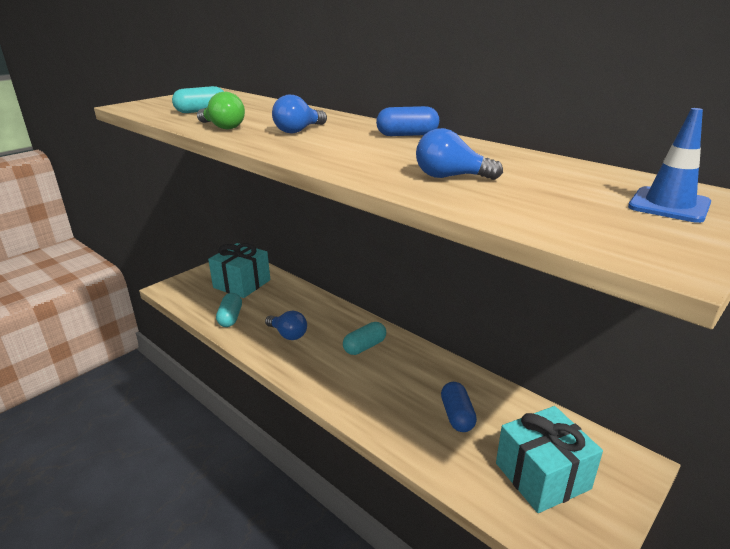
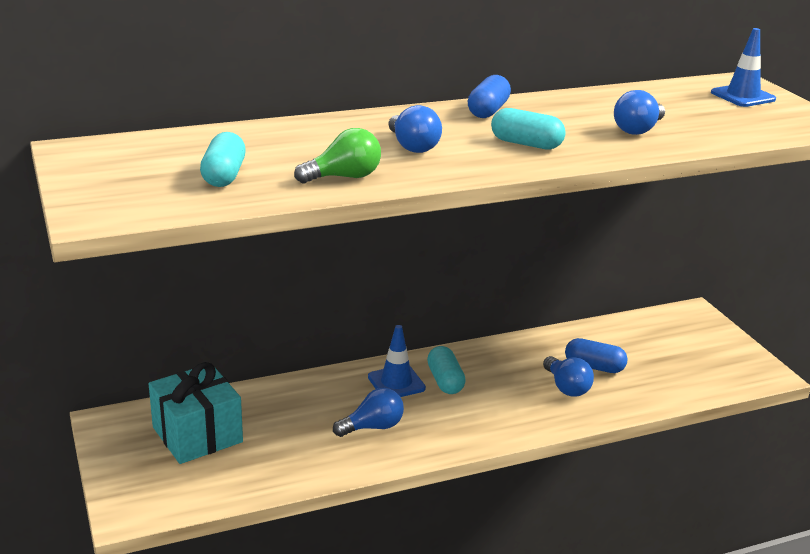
camera: 65 degrees left, 0 degrees up
(230, 318) = (287, 465): turquoise capsule -> turquoise capsule (526, 144)
(345, 328) = (396, 383): none -> blue traffic cone
(410, 407) = (566, 387): none -> blue light bulb
(542, 476) = (686, 356): turquoise gift -> none

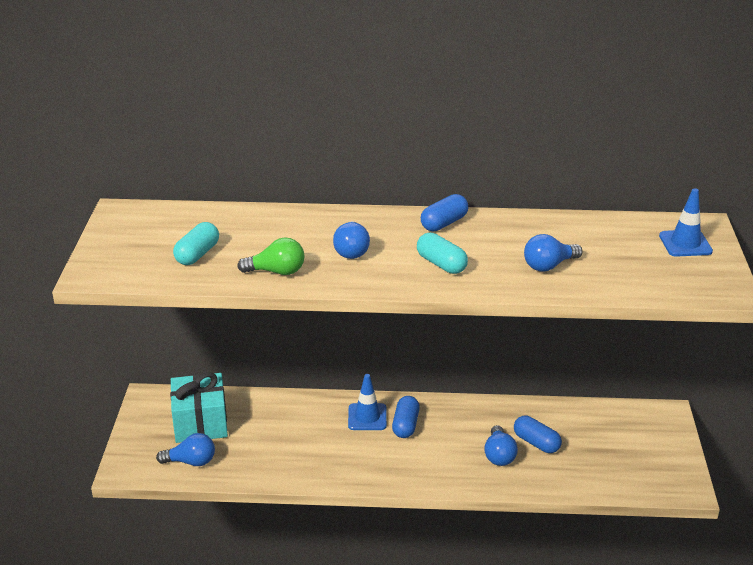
camera: 25 degrees right, 5 degrees up
(373, 427) = (325, 449): blue light bulb -> blue light bulb (191, 461)
(445, 381) = (405, 425): turquoise capsule -> blue capsule

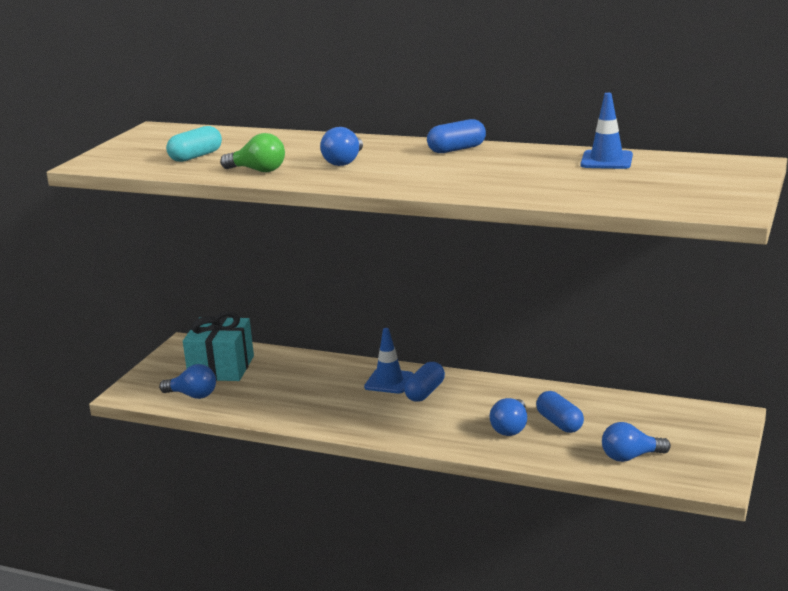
camera: 20 degrees right, 10 degrees down
(441, 264) = (426, 174): turquoise capsule -> none
(548, 266) = (540, 181): blue light bulb -> blue light bulb (630, 457)
(685, 244) = (713, 175): blue traffic cone -> blue traffic cone (606, 160)

